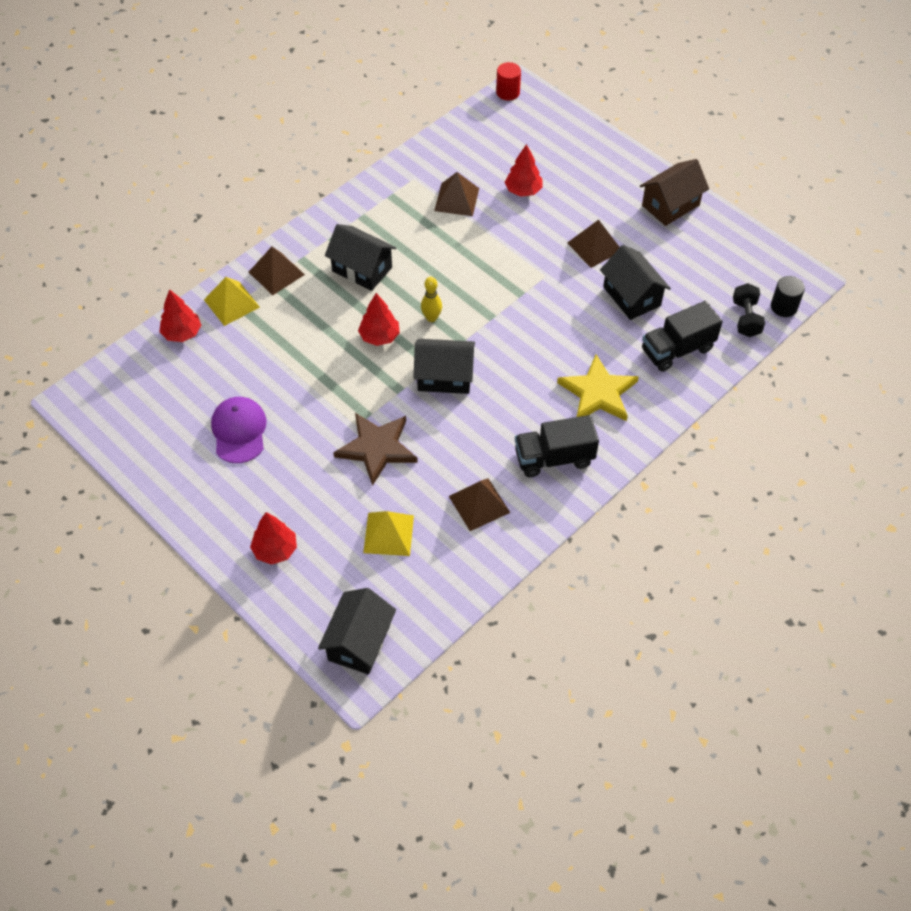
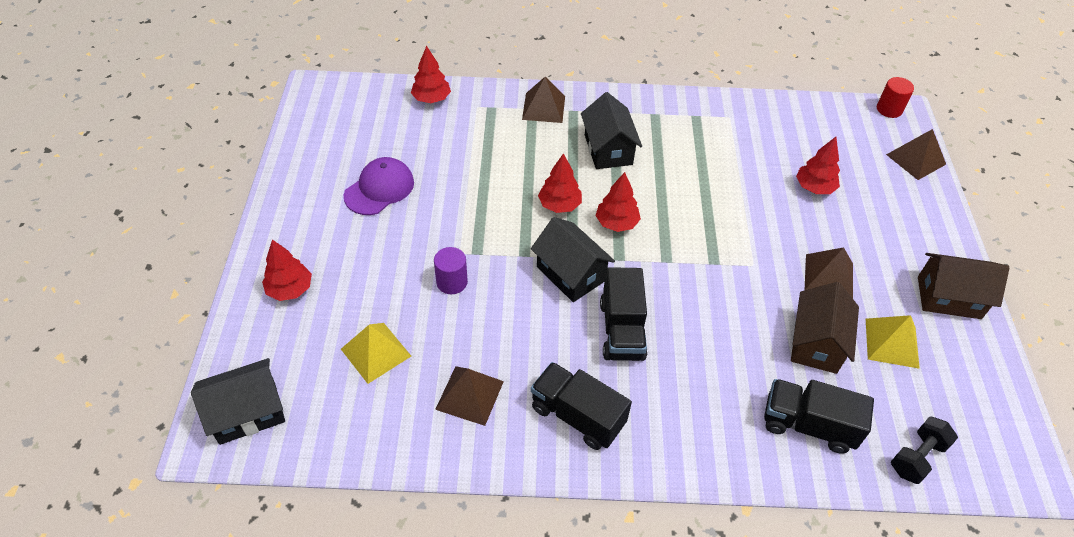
camera: 45 degrees right, 5 degrees down
(231, 303) = (488, 104): yellow pyramid -> yellow pyramid (891, 343)
(377, 448) = (452, 282): brown star -> purple cylinder
(431, 318) = (616, 223): yellow bowling pin -> red tree
(456, 199) = (747, 154): brown pyramid -> brown pyramid (916, 159)
(518, 385) = (622, 330): none -> black truck
(598, 393) = (684, 397): yellow star -> none
(631, 296) = (816, 343): black house -> brown house
(783, 307) = (975, 481): black cylinder -> none

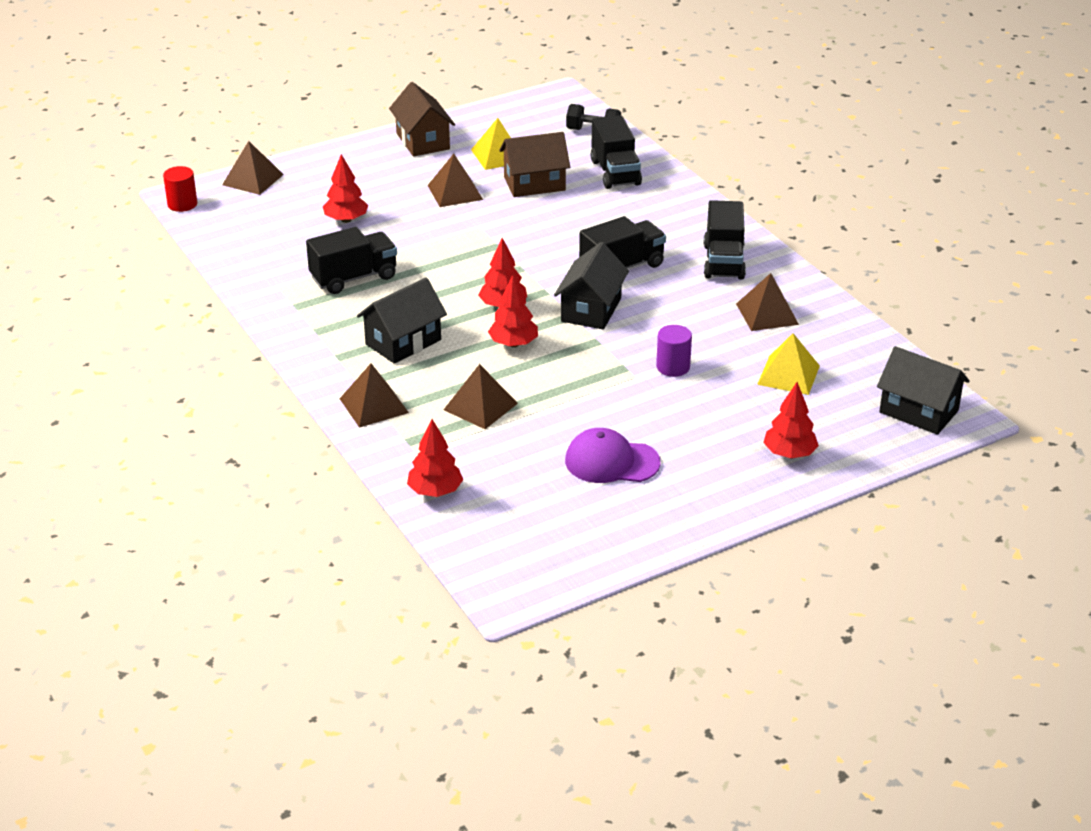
camera: 120 degrees left, 15 degrees down
(498, 154) = (480, 406): none -> brown pyramid
(717, 158) = (354, 278): none -> black truck

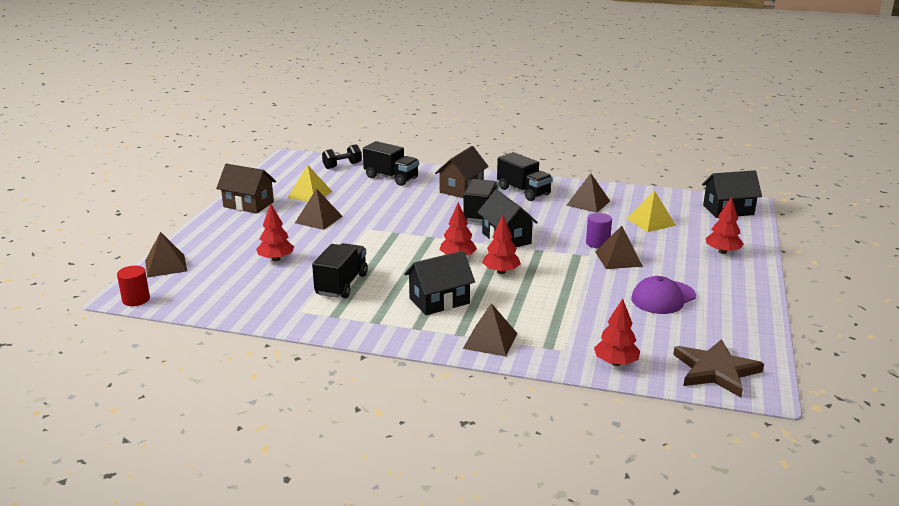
camera: 45 degrees left, 10 degrees down
(403, 342) = (439, 301): black house -> black house turned 60 degrees clockwise
(480, 406) = (547, 309): brown pyramid -> brown pyramid (618, 259)
(505, 555) = (715, 370): none -> brown star
(534, 184) = (357, 198): brown house -> brown house (461, 189)

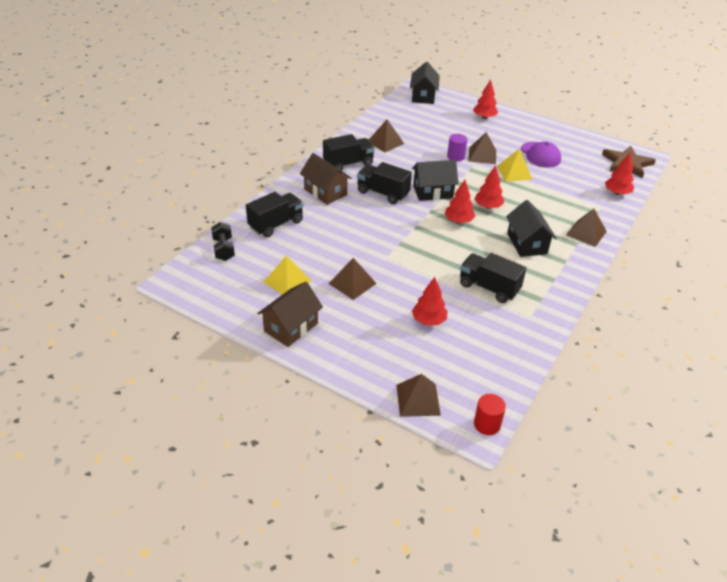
camera: 75 degrees left, 15 degrees up
(650, 222) = (429, 128): yellow pyramid -> yellow pyramid (514, 172)

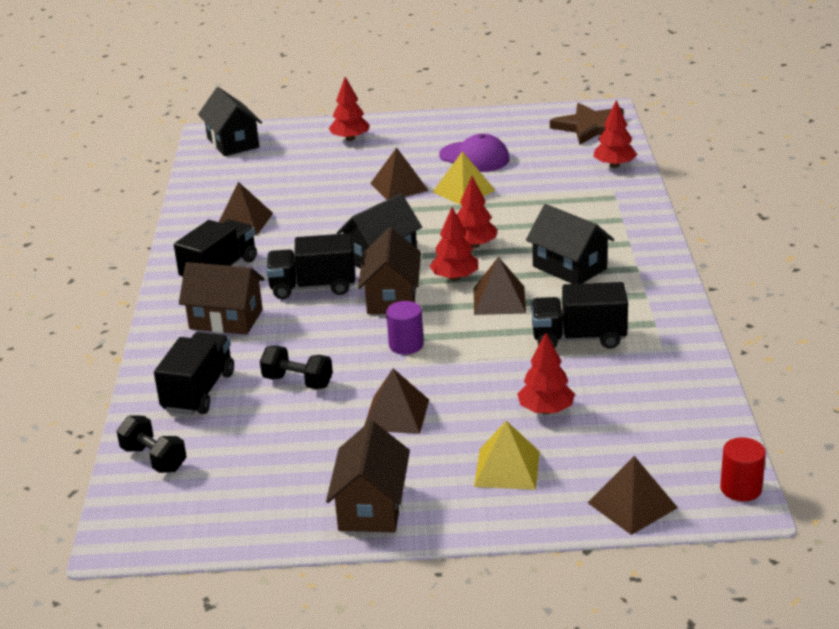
camera: 30 degrees left, 10 degrees down
(287, 281) = (300, 454): yellow pyramid -> yellow pyramid (507, 468)
(324, 241) = (298, 382): none -> black dumbbell
(415, 217) = (392, 297): none -> brown house
(455, 157) = (364, 202): purple cylinder -> purple cylinder (406, 345)
(586, 233) = (626, 225): brown pyramid -> brown pyramid (499, 300)

